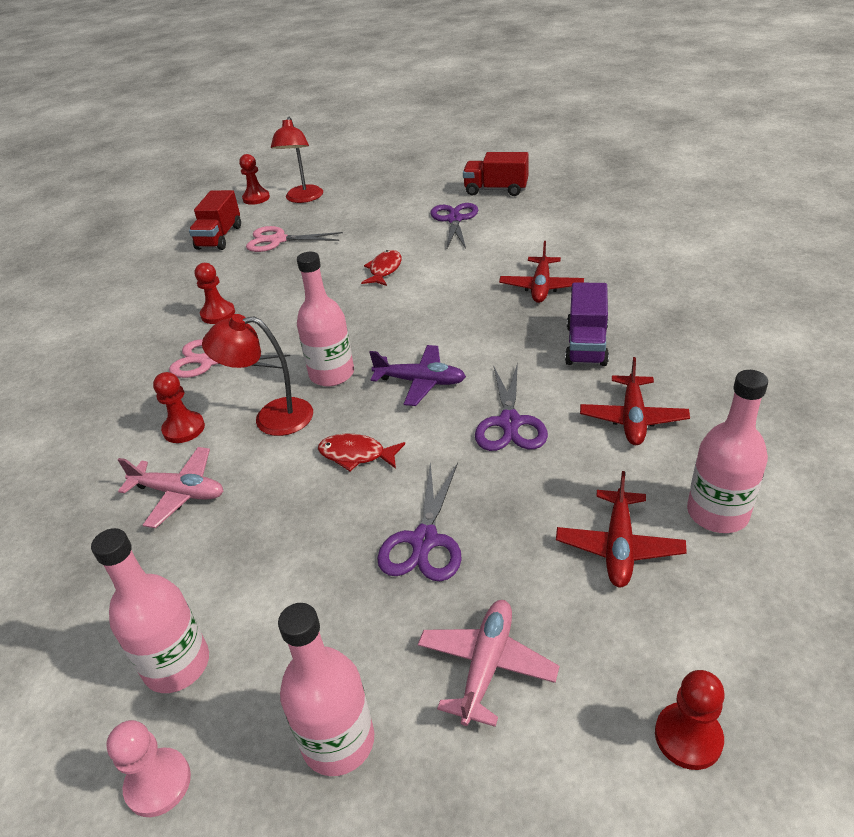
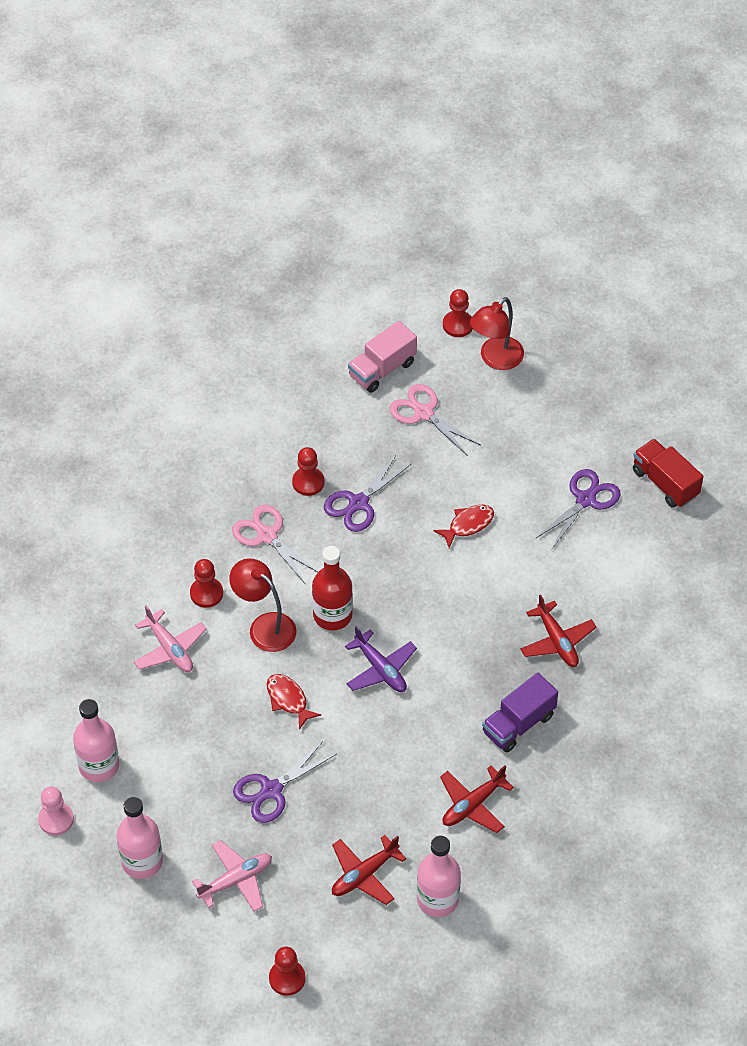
camera: 35 degrees right, 15 degrees up
(219, 237) = (382, 369): red truck -> pink truck
(332, 374) = (332, 615): pink bottle -> red bottle
(510, 423) = (399, 748): purple scissors -> purple scissors (358, 503)
(541, 287) = (557, 641): red plane -> red plane turned 75 degrees counterclockwise

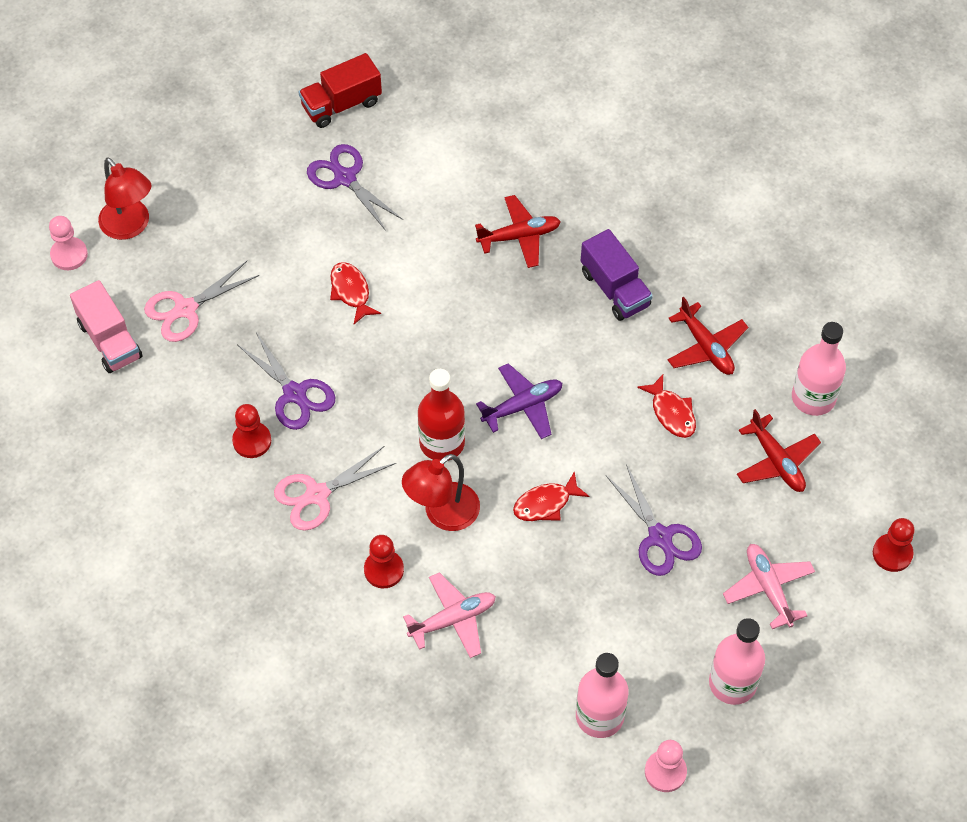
camera: 80 degrees left, 5 degrees up
(397, 785) = (671, 413): none -> red fish
(458, 325) = (69, 255): red pawn -> pink pawn

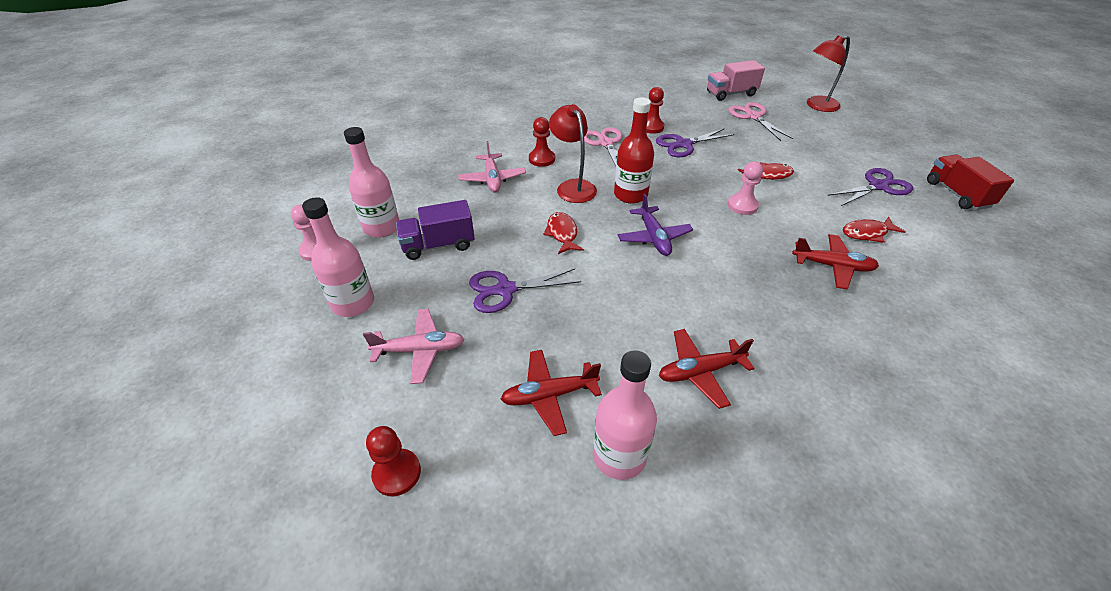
camera: 105 degrees right, 15 degrees down
(69, 255) = (793, 88): pink pawn -> pink pawn (742, 205)
(519, 236) = (832, 266): red plane -> red plane turned 75 degrees counterclockwise
(615, 289) = (775, 317): purple truck -> purple truck (438, 245)
(671, 413) = (627, 326): red fish -> red fish (867, 233)

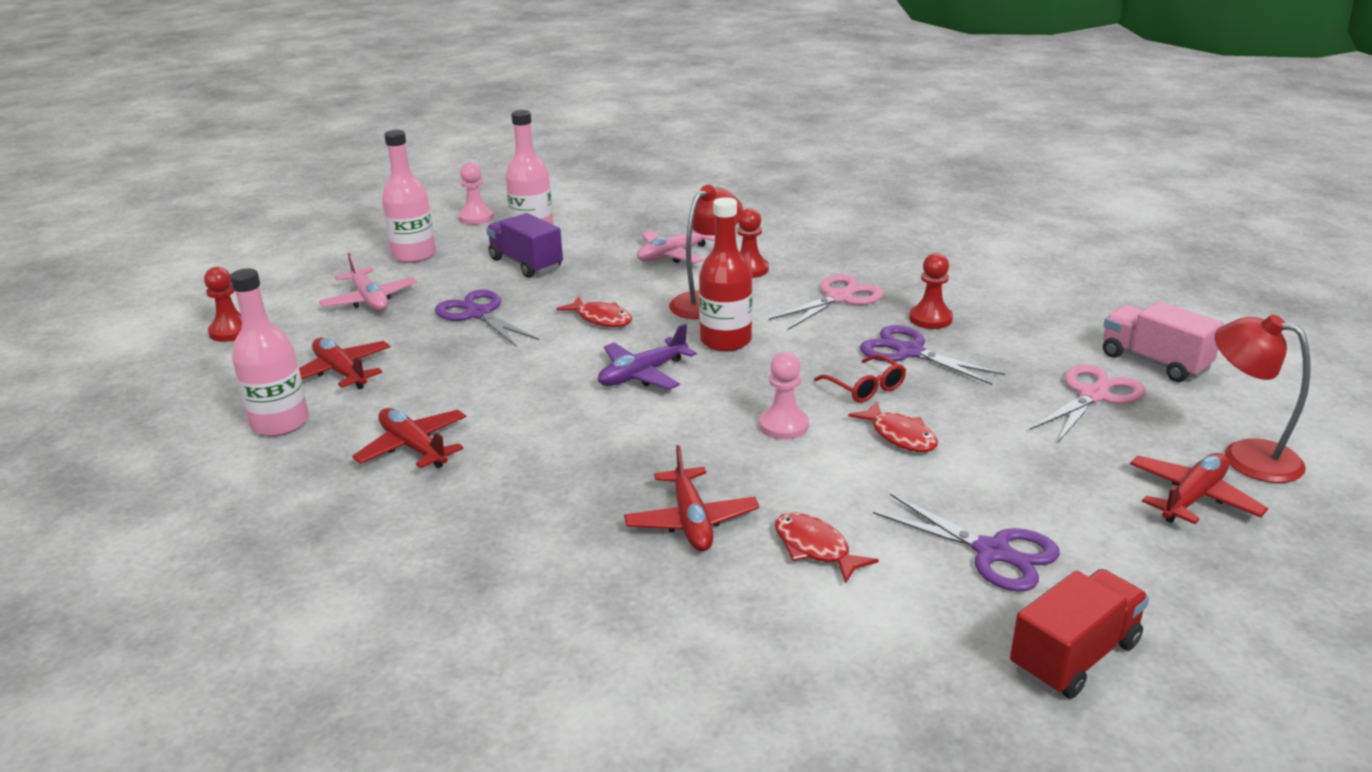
camera: 65 degrees right, 15 degrees down
(562, 233) = (601, 319): red fish -> red fish turned 75 degrees clockwise
(714, 169) = (865, 387): none -> red glasses
(845, 128) = (1192, 498): none -> red plane

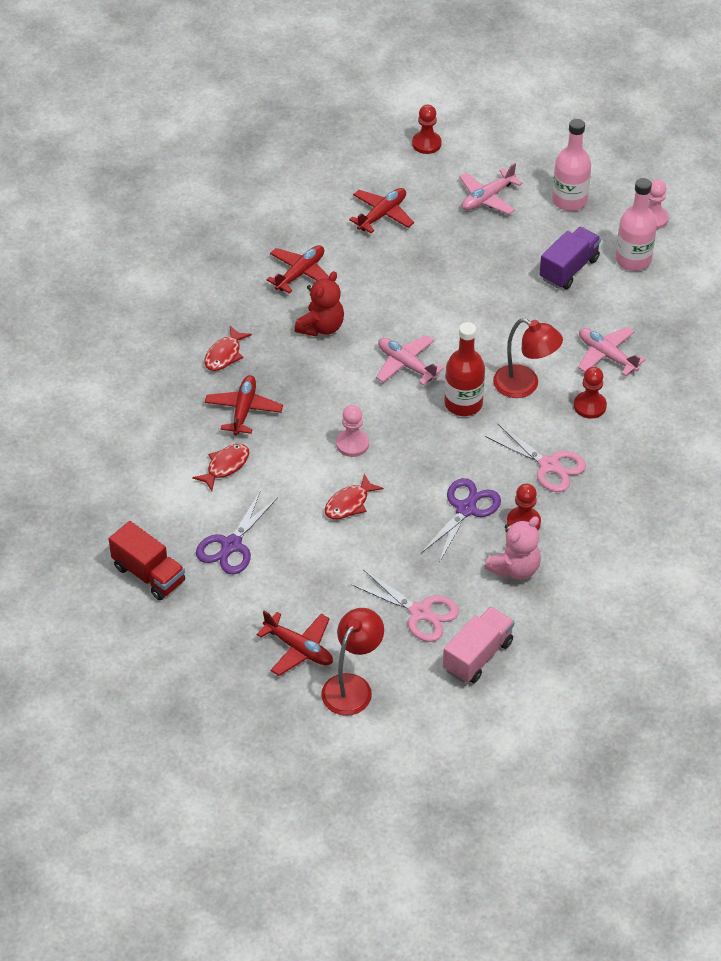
camera: 80 degrees right, 20 degrees up
(280, 423) = (317, 206): pink bottle -> none
(478, 314) = (477, 261): purple scissors -> none
(538, 436) = (321, 327): none -> red teddy bear
(601, 319) = (484, 329): red fish -> red fish (224, 355)
(642, 374) = (406, 365): purple plane -> pink plane
(691, 521) = (243, 410): red plane -> red plane turned 120 degrees clockwise
(865, 387) = (409, 485): red glasses -> none
(1005, 329) = (515, 568): none -> pink teddy bear

